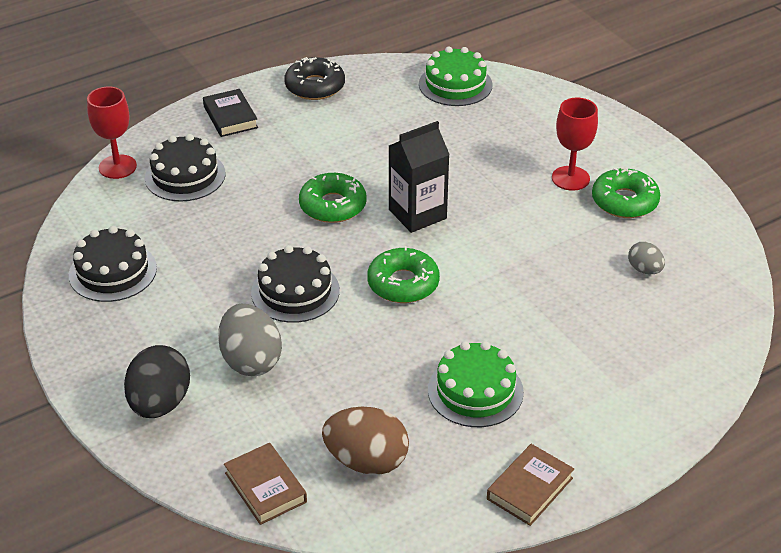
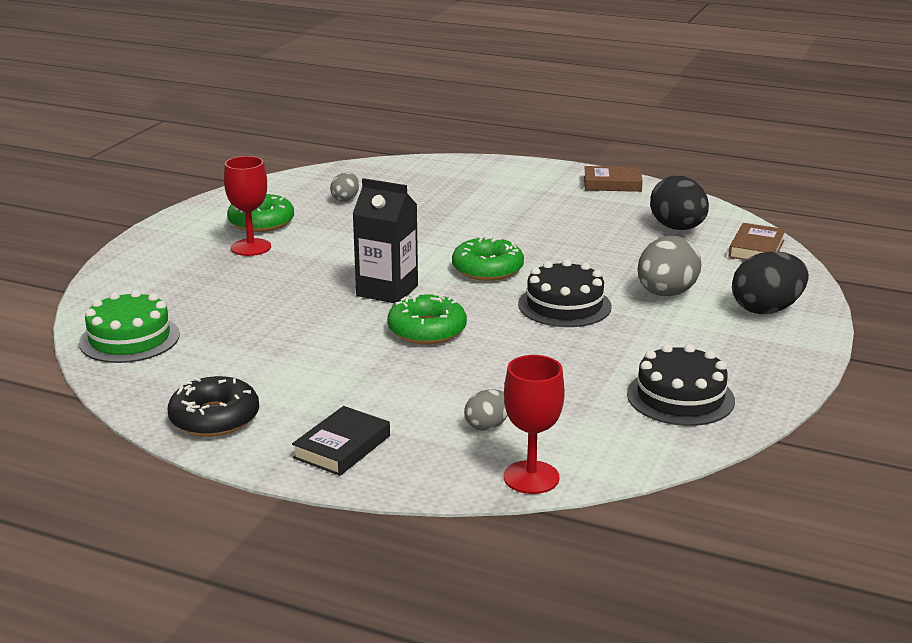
camera: 125 degrees left, 15 degrees down
(185, 176) = (487, 426): black cake -> grey egg
(366, 461) = (677, 228): brown egg -> black egg
(475, 391) = (559, 216): green cake -> none

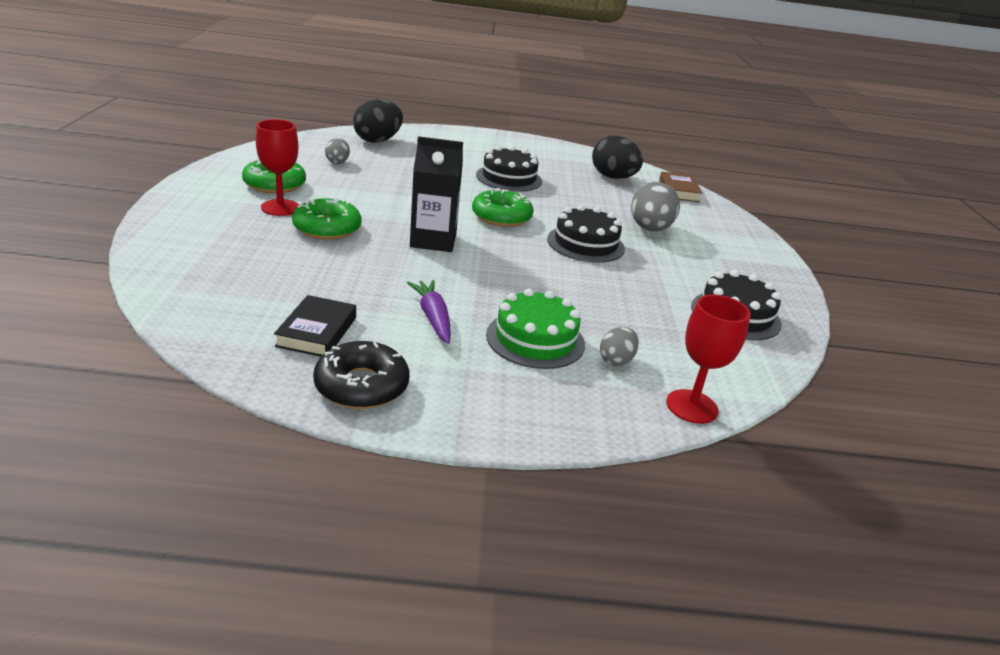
camera: 25 degrees left, 5 degrees up
(129, 339) = (214, 308): green cake -> green cake (535, 339)
(327, 366) = (433, 317): none -> purple carrot
(342, 447) = (508, 400): black book -> black book (317, 332)
(427, 330) = (494, 274): green donut -> green donut (327, 228)
(536, 224) = (509, 178): none -> black cake
(612, 184) = (539, 145): brown book -> none
(766, 309) = (727, 237): black egg -> black egg (377, 140)

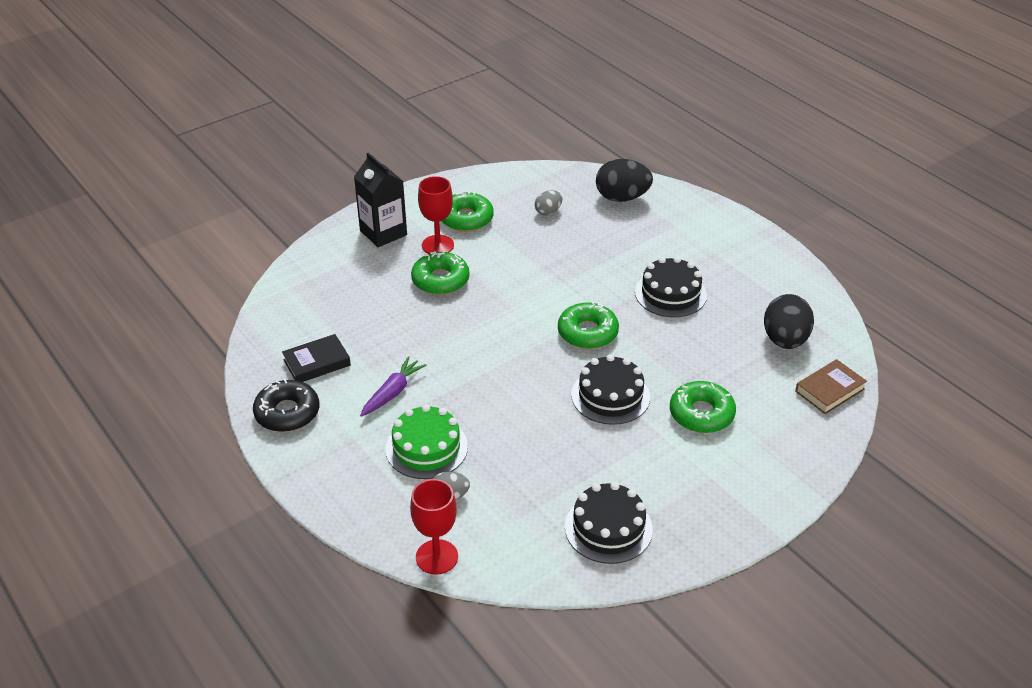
camera: 55 degrees right, 10 degrees up
(433, 240) = (495, 329): black carton -> black carton (383, 233)
(649, 229) = (701, 414): grey egg -> green donut

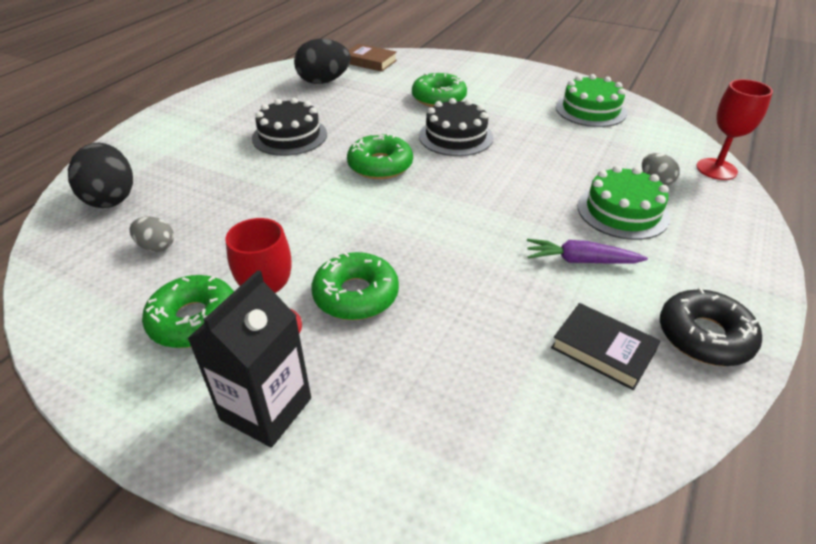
camera: 115 degrees left, 0 degrees up
(608, 528) = (590, 110): black cake -> green cake

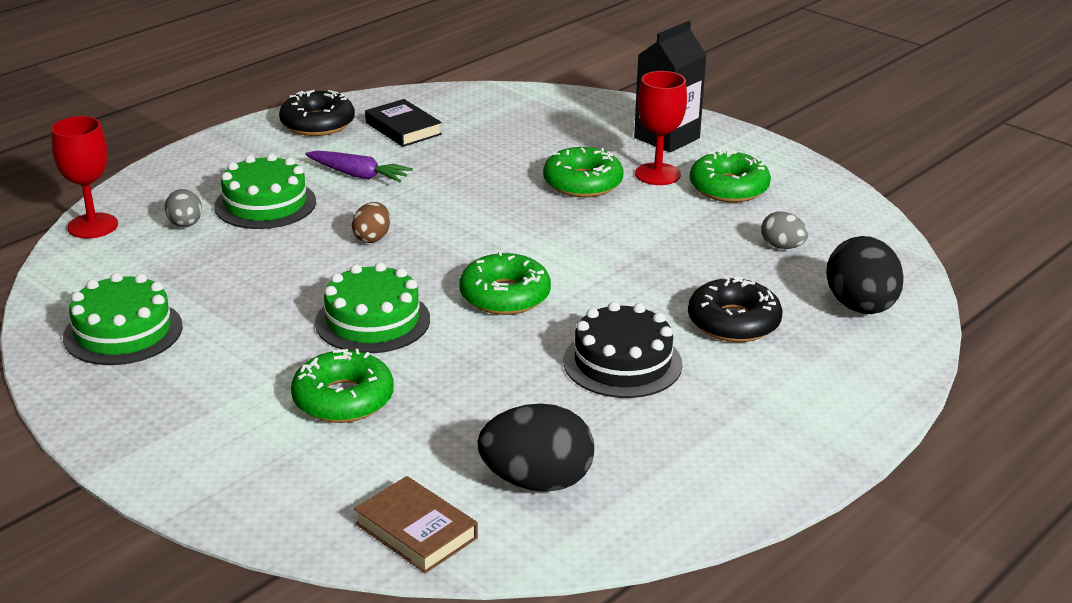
camera: 165 degrees left, 10 degrees down
(214, 172) = (733, 322): none -> black donut
(455, 136) = (372, 321): black cake -> green cake
(507, 194) = (372, 238): none -> brown egg

